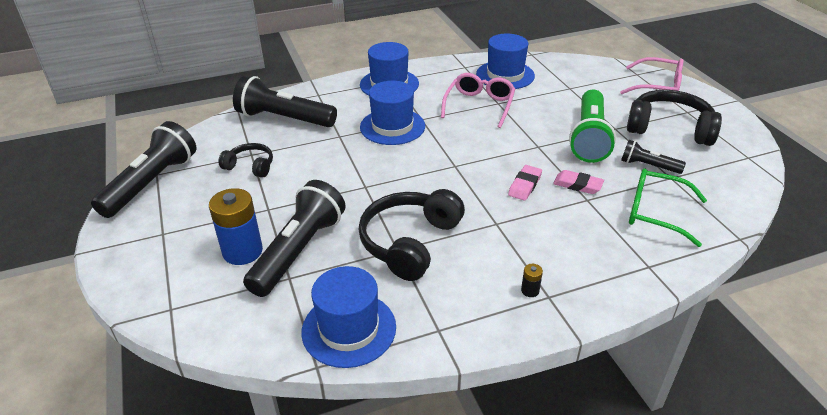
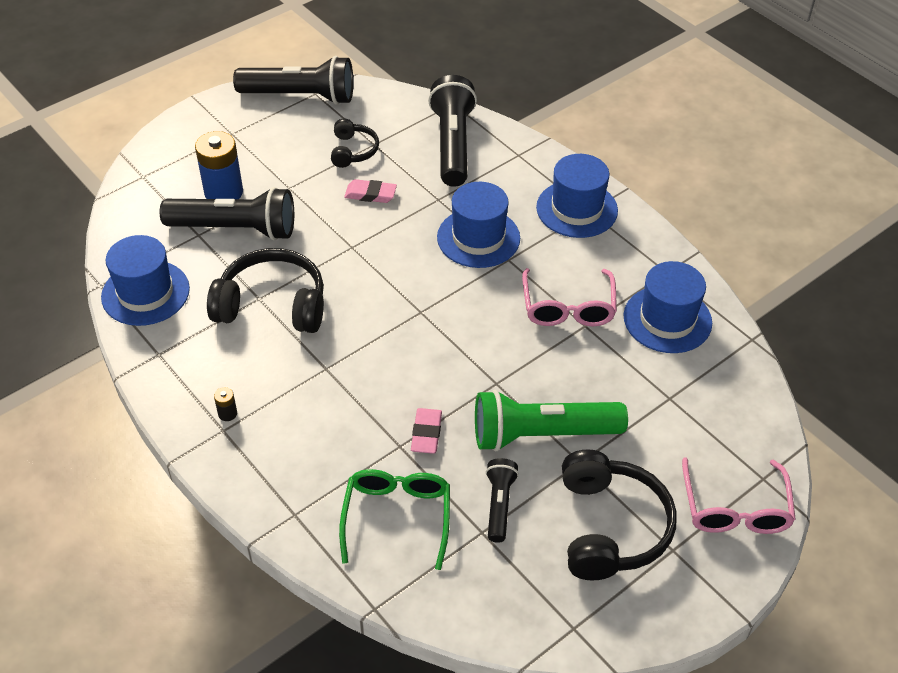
camera: 70 degrees right, 10 degrees up
(479, 105) = (568, 307): pink glasses -> pink glasses turned 90 degrees clockwise
(525, 185) = (406, 382): pink eraser -> pink eraser (370, 194)

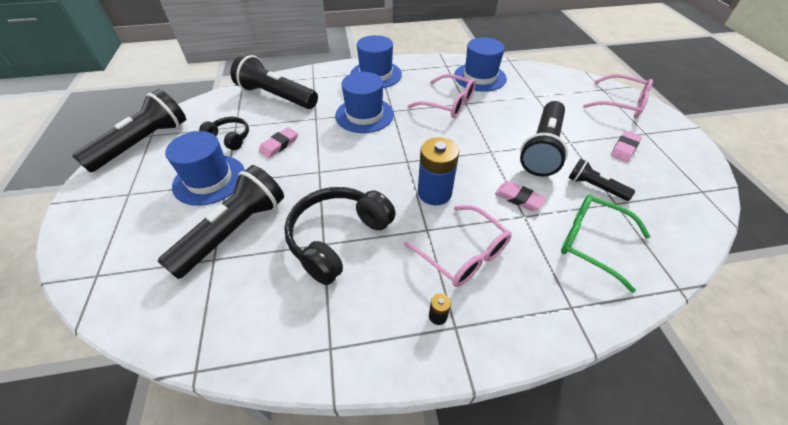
camera: 60 degrees left, 0 degrees up
(145, 293) = (244, 330): blue hat -> blue hat (209, 179)
(223, 192) = (185, 223): blue battery -> blue battery (434, 193)
(311, 408) = (463, 253): none -> pink glasses
(541, 434) = (542, 148): green flashlight -> black flashlight
(610, 527) = (624, 148): black headphones -> pink eraser

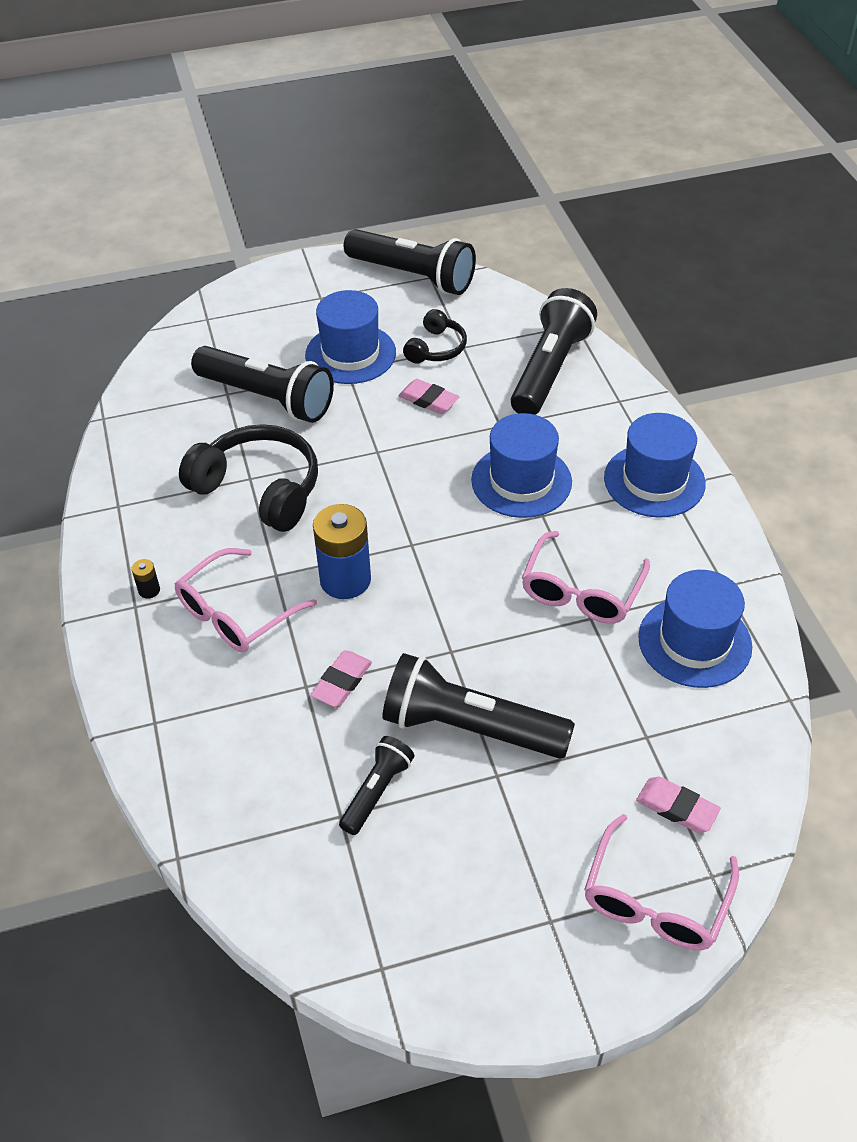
camera: 85 degrees right, 0 degrees up
(592, 242) = (258, 764): green glasses -> none
(624, 148) = (490, 865): pink eraser -> pink eraser (677, 807)

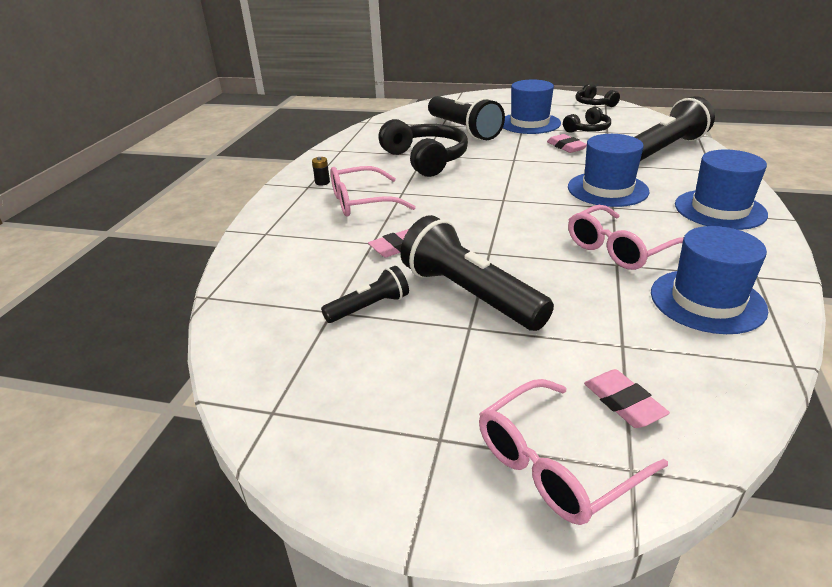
camera: 30 degrees right, 15 degrees down
(345, 580) = (444, 204): blue battery -> none
(413, 276) = (594, 104): black flashlight -> black headphones

